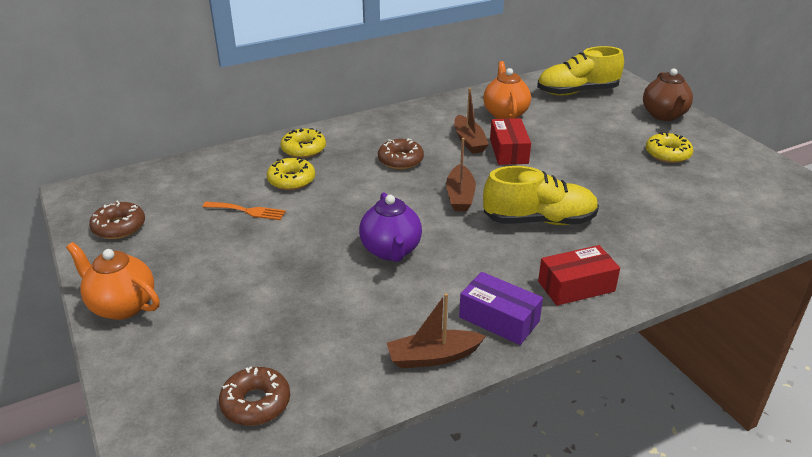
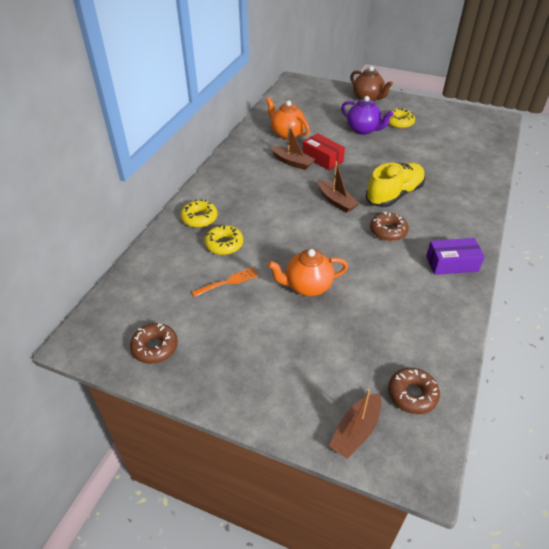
camera: 40 degrees left, 10 degrees up
(122, 306) = (247, 397): orange teapot -> orange teapot (307, 286)
(391, 251) = (349, 257): purple teapot -> purple teapot (363, 130)
(400, 160) = (271, 195): brown donut -> brown donut (388, 231)
(433, 357) = (453, 305): brown boat -> brown boat (356, 431)
(576, 286) = (458, 223): red box -> none
(577, 92) = (306, 101): yellow shoe -> none

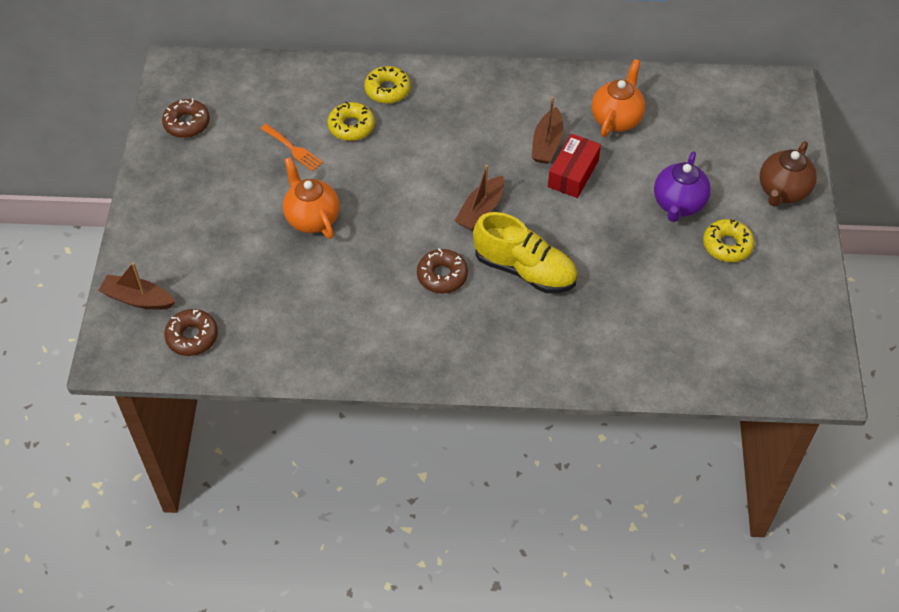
camera: 70 degrees right, 10 degrees up
(452, 263) = (406, 351): purple box -> none

